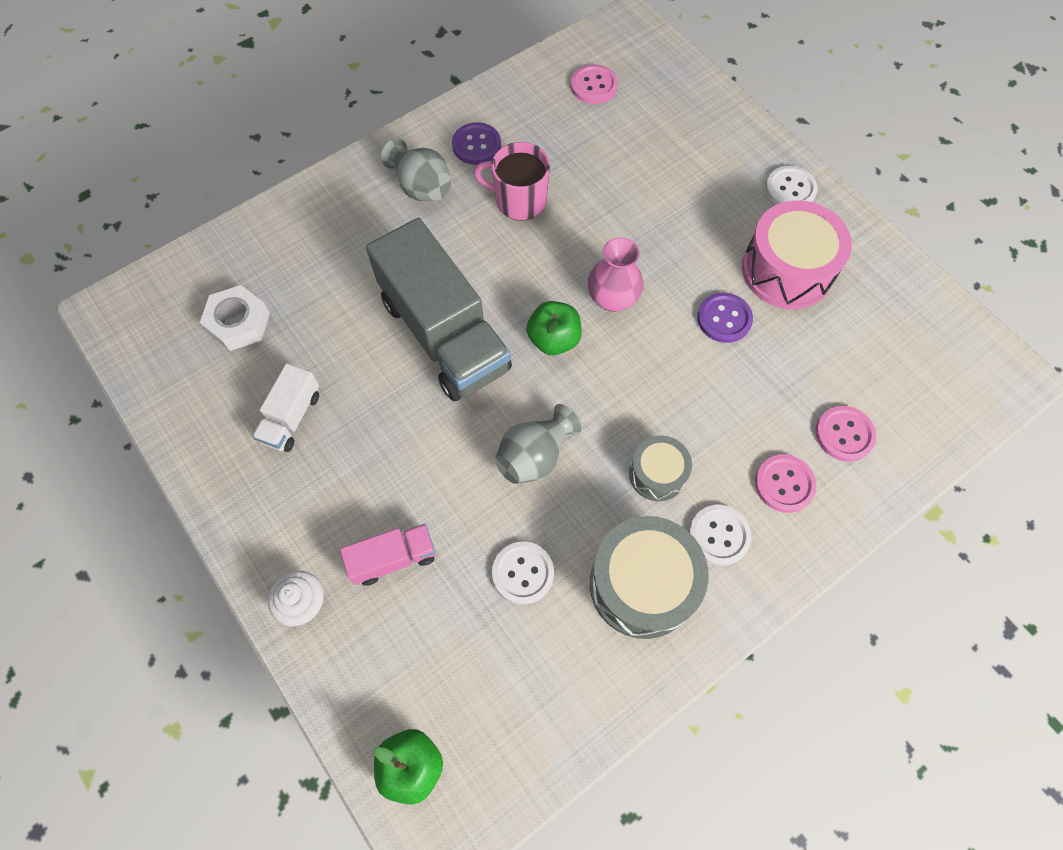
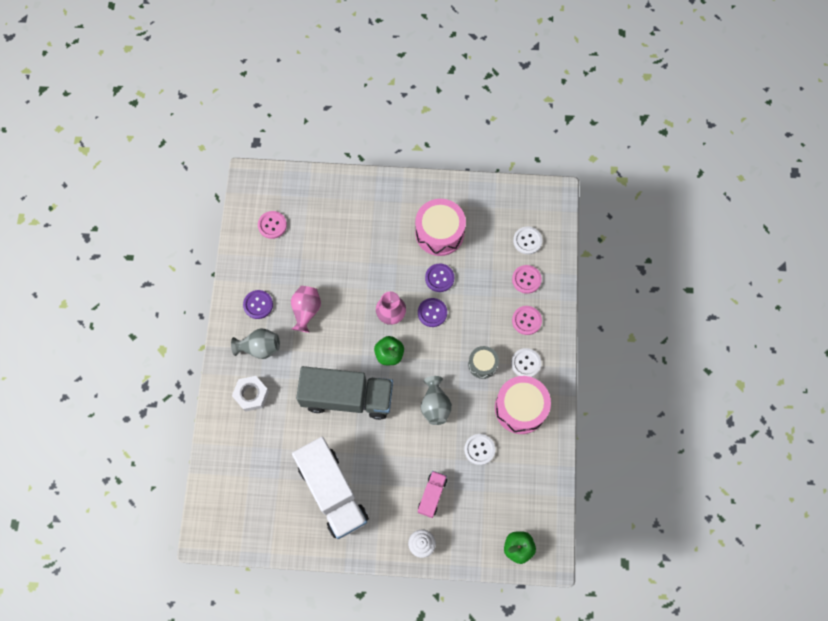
camera: 50 degrees left, 5 degrees up
(239, 323) = (263, 482): white nut -> white nut (251, 395)
(291, 417) = (332, 492): white truck -> white truck, size x2.14
(519, 200) = (306, 311): pink mug -> pink vase
(642, 584) = (520, 408): grey drum -> pink drum
(666, 347) = (432, 313): none -> purple button
(790, 189) = (403, 194): white button -> white button (527, 241)

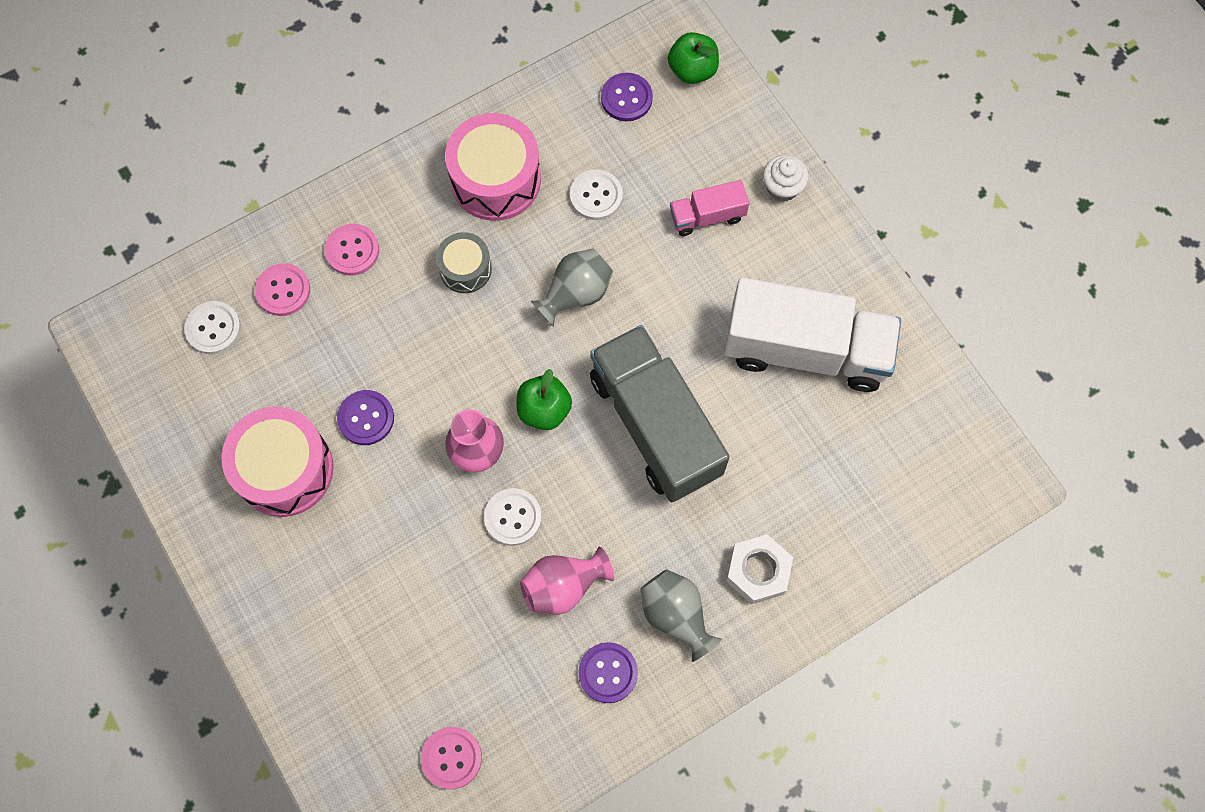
camera: 125 degrees left, 0 degrees up
(332, 492) = (805, 350): white truck -> white truck turned 75 degrees clockwise
(432, 313) = (432, 391): purple button -> purple button (626, 98)
(525, 363) = (422, 212): white button -> white button (513, 517)

